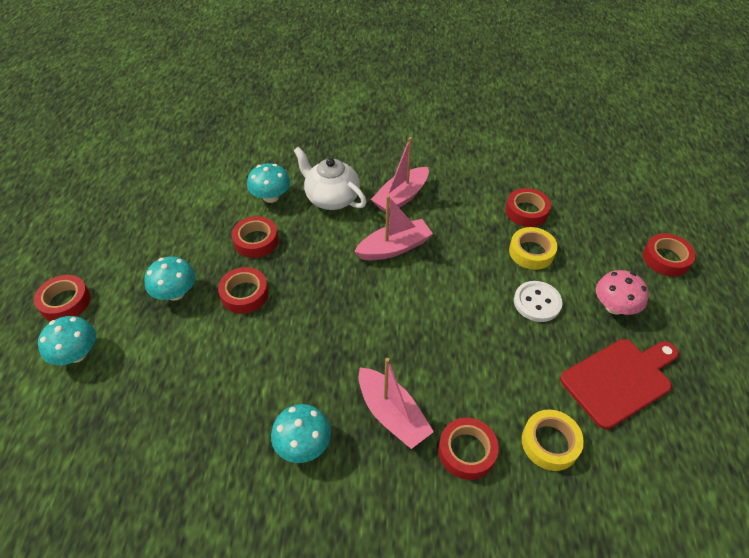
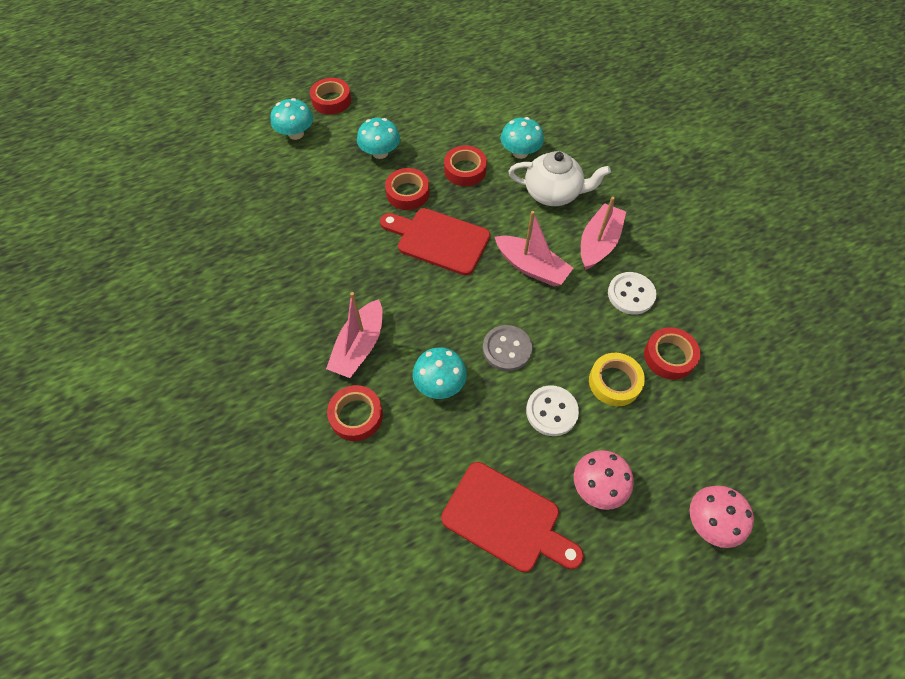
camera: 60 degrees right, 10 degrees up
(303, 444) = (301, 301): turquoise mushroom -> turquoise mushroom (440, 383)
(317, 296) = (439, 240): none -> red cutting board
(331, 198) = (553, 193): white teapot -> white teapot turned 90 degrees clockwise
(401, 197) = (598, 243): pink boat -> pink boat turned 105 degrees clockwise
(460, 204) = (631, 294): none -> white button
(463, 303) = (507, 349): none -> grey button
(550, 443) = (400, 478): yellow tape -> none
(666, 259) = (710, 522): red tape -> pink mushroom

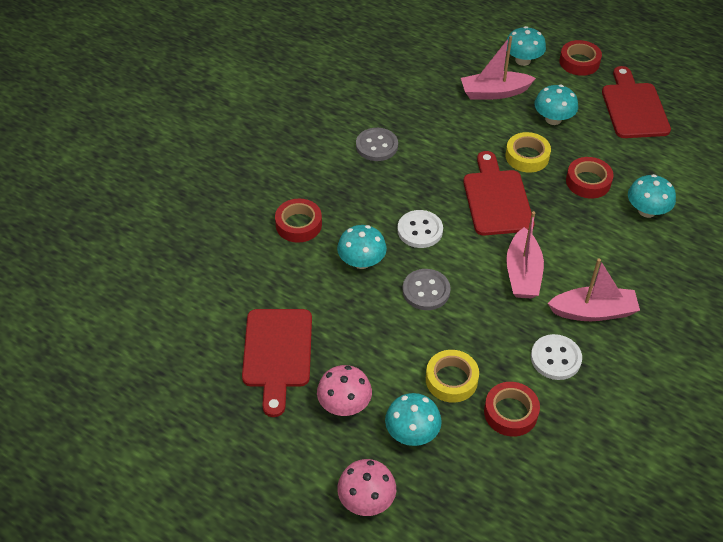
camera: 60 degrees right, 10 degrees down
(306, 295) = (376, 146): none -> grey button
(359, 346) = (356, 198): pink boat -> pink boat (494, 92)
(407, 193) = (527, 156): red tape -> yellow tape
(409, 98) = (634, 107): none -> red cutting board
(551, 411) = (390, 345): white button -> white button (420, 230)
(553, 193) = (621, 255): white teapot -> none
(655, 444) = (412, 432): none -> turquoise mushroom

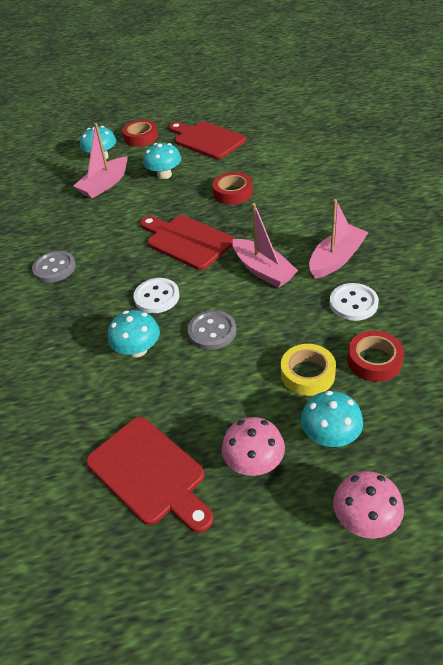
camera: 40 degrees left, 5 degrees down
(298, 224) = (52, 363): red tape -> none
(527, 156) = (174, 205): yellow tape -> none
(647, 211) = (288, 184): turquoise mushroom -> none

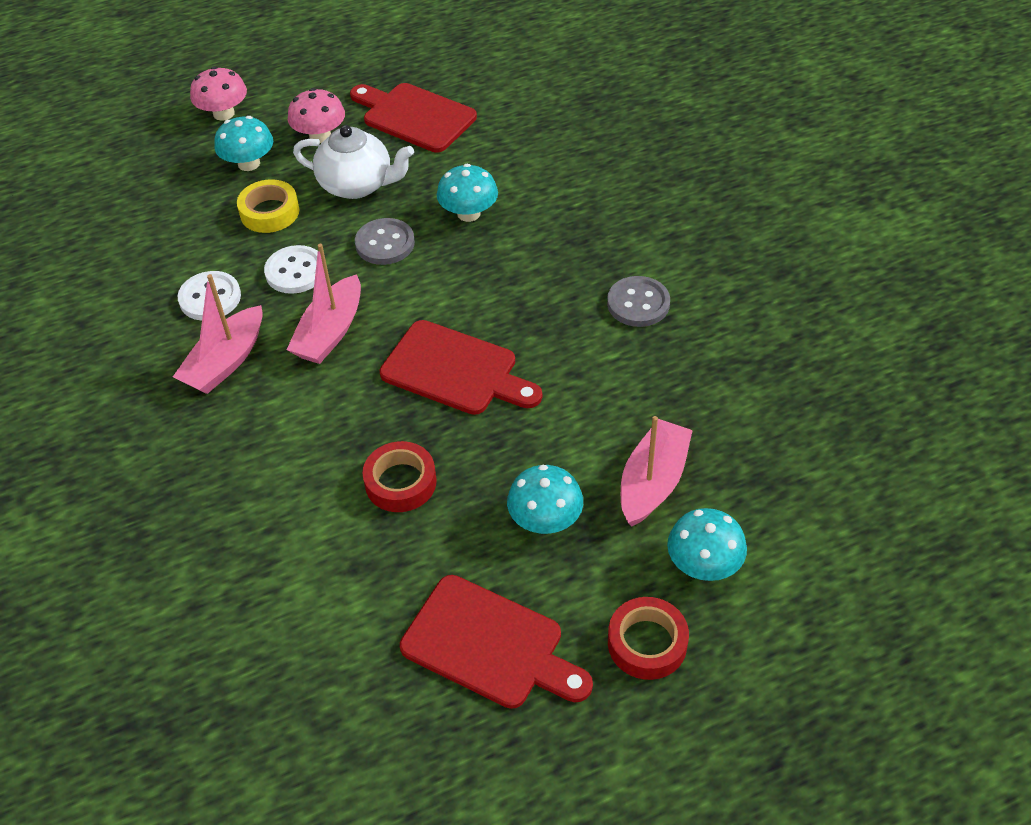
camera: 165 degrees right, 5 degrees up
(157, 297) = (469, 278): white button -> white button (295, 271)
(225, 392) = (357, 185): none -> white teapot
(263, 270) = (330, 332): pink boat -> pink boat turned 105 degrees counterclockwise
(374, 360) = (195, 234): red tape -> none

